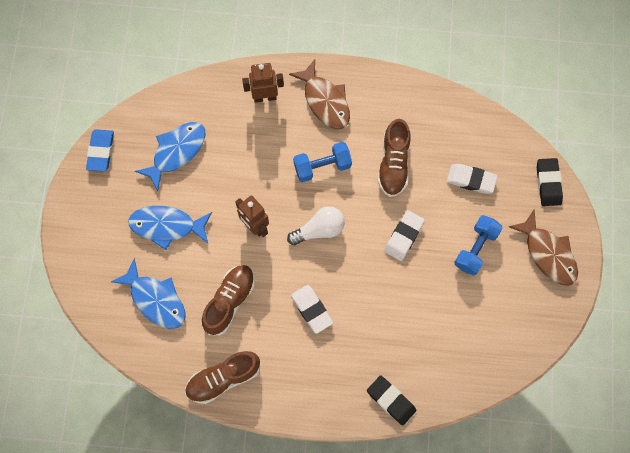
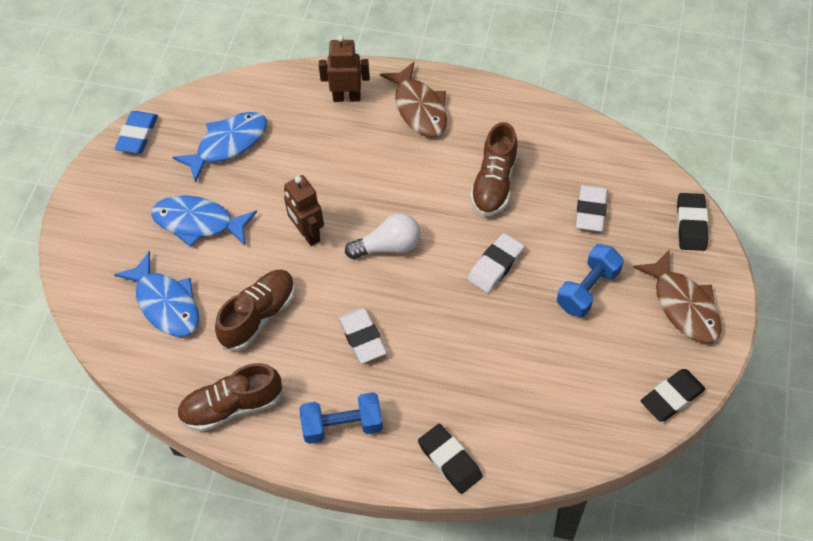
camera: 10 degrees right, 15 degrees down
(322, 166) = (404, 177): blue dumbbell -> blue dumbbell (342, 425)
(471, 180) = (590, 211): white eraser -> white eraser turned 75 degrees clockwise
(545, 330) = (672, 397): none -> black eraser

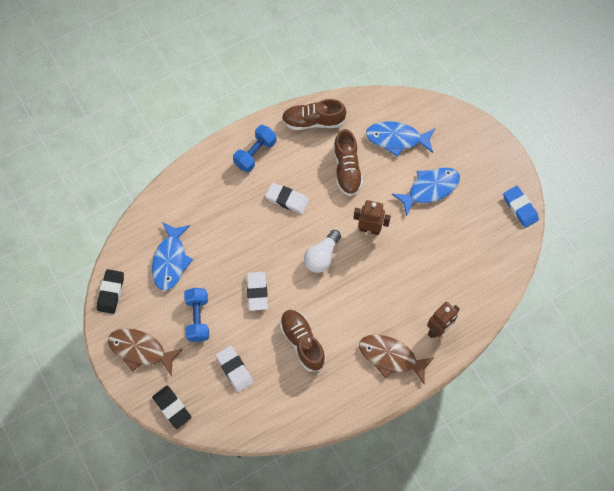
camera: 135 degrees right, 10 degrees up
(228, 144) = (467, 243): blue fish -> blue fish (170, 261)
(232, 406) = (313, 121): brown shoe -> brown shoe turned 120 degrees counterclockwise
(449, 460) = (192, 177): black eraser -> none

